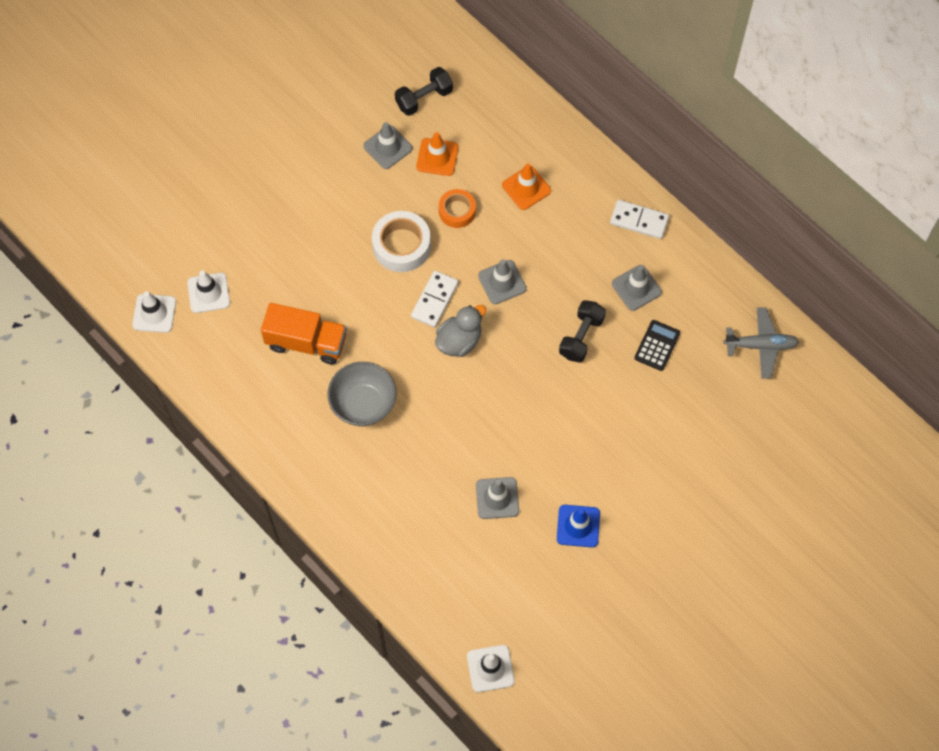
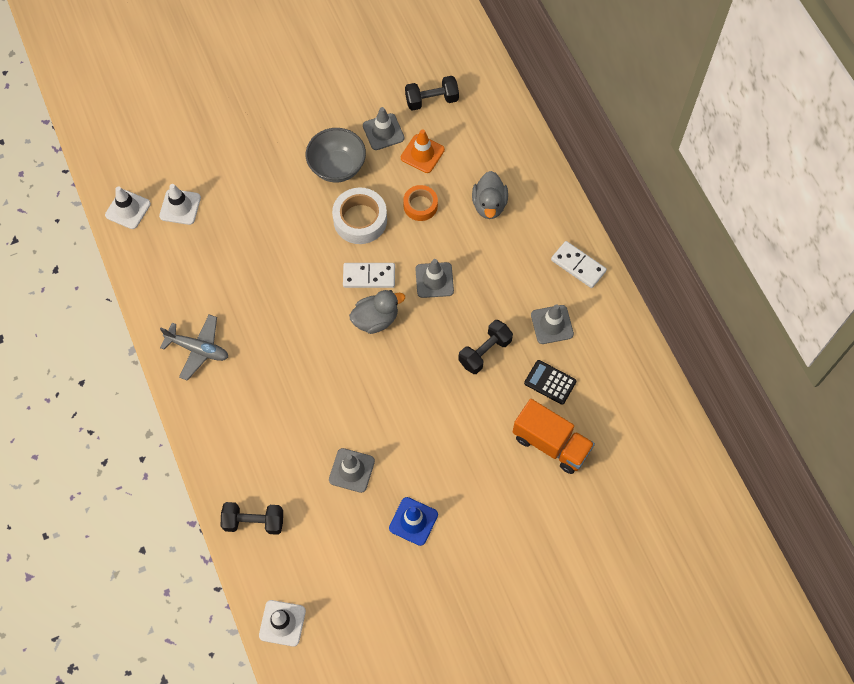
camera: 20 degrees right, 0 degrees up
(306, 342) = (244, 276): orange truck -> orange truck (551, 443)
(363, 404) = (270, 347): grey bowl -> grey bowl (337, 167)
(421, 582) = (254, 522): none -> black dumbbell
(434, 300) = (369, 276): white domino -> white domino turned 45 degrees clockwise
(526, 188) = (489, 205): orange traffic cone -> grey duck
(657, 345) = (550, 382): black calculator -> black calculator turned 105 degrees counterclockwise
(761, 345) = (645, 414): grey plane -> grey plane (198, 349)

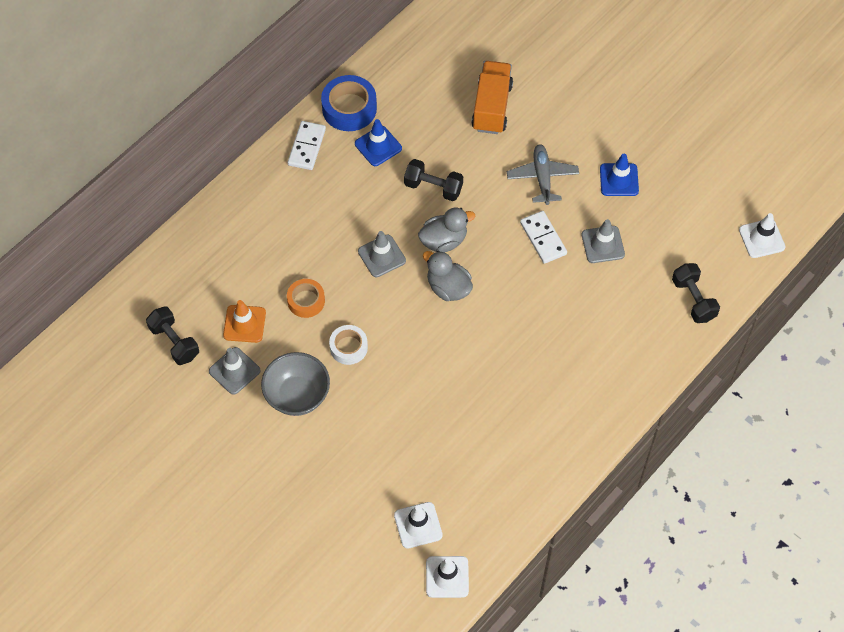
camera: 115 degrees left, 5 degrees down
(198, 349) = (562, 427): grey plane -> grey plane (542, 177)
(360, 220) = (348, 347): white tape -> white tape, size x0.64
(369, 276) = (406, 313): white domino -> white domino (543, 238)
(489, 205) = (276, 242): grey duck -> grey duck (444, 241)
(550, 382) = (435, 128): black calculator -> none
(552, 324) = (378, 146): grey traffic cone -> blue traffic cone
(606, 317) = (349, 108): none -> blue tape

